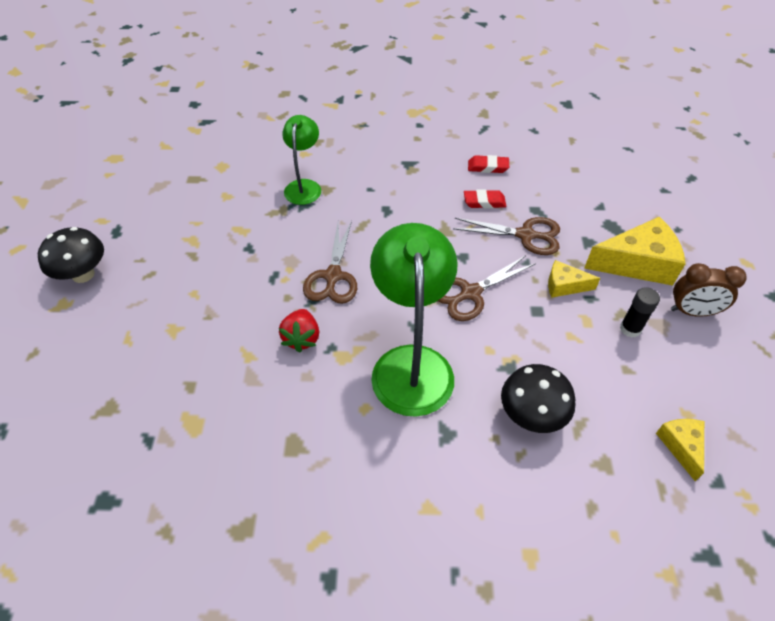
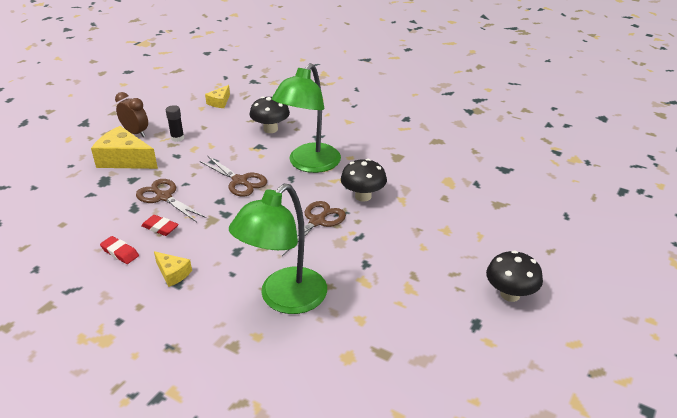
camera: 150 degrees left, 15 degrees down
(302, 338) = (363, 196): red strawberry -> black mushroom
(304, 186) = (284, 299): green lamp -> green lamp, size x1.74
(470, 293) = (240, 181): brown scissors -> brown scissors turned 45 degrees clockwise
(564, 285) = (181, 165): yellow cheese -> yellow cheese (173, 273)

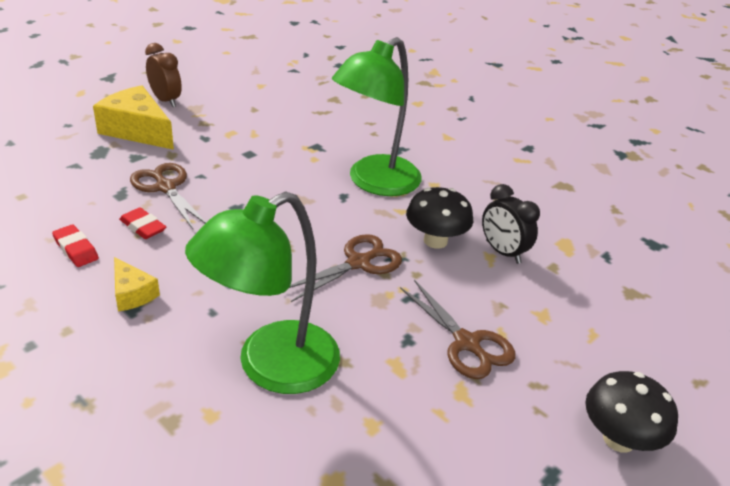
camera: 10 degrees right, 0 degrees up
(177, 138) = (215, 116): black glue stick -> none
(219, 102) = (286, 83): yellow cheese -> none
(240, 181) = (273, 187): brown scissors -> brown scissors (466, 343)
(270, 129) = (339, 128): black mushroom -> none
(409, 194) = (503, 252): none -> black clock

